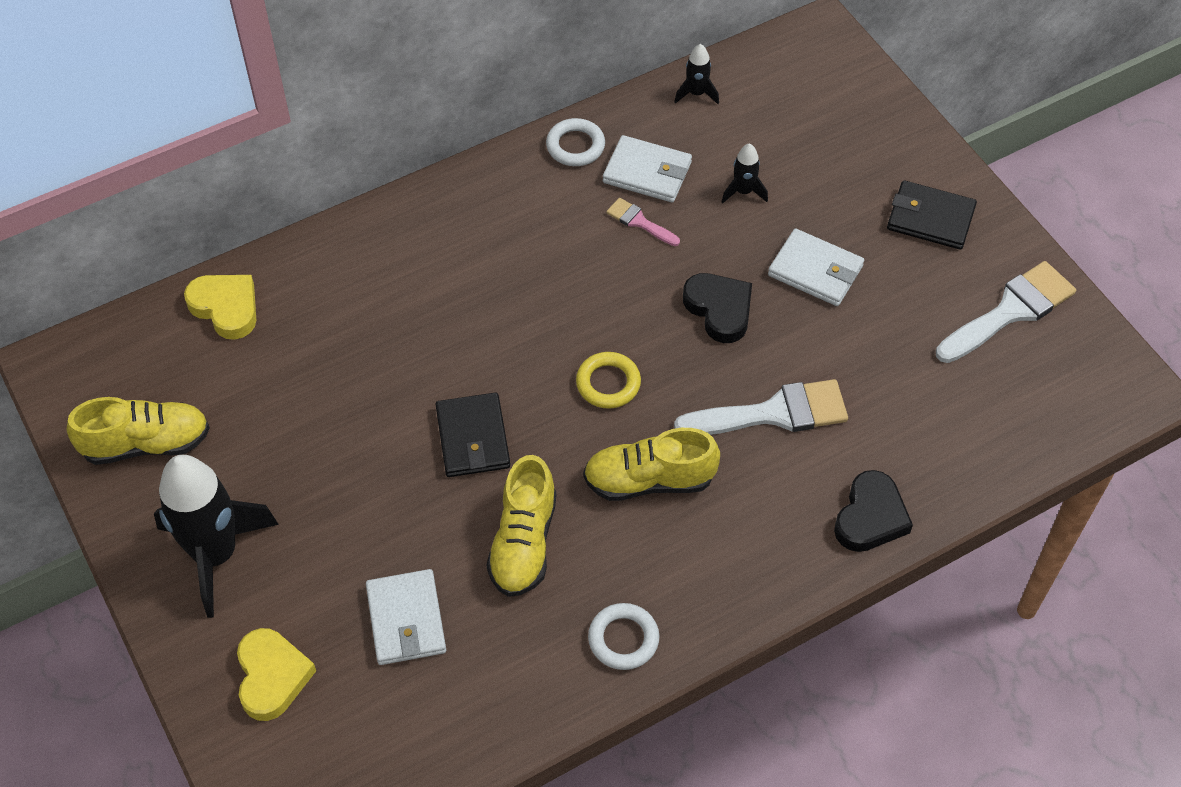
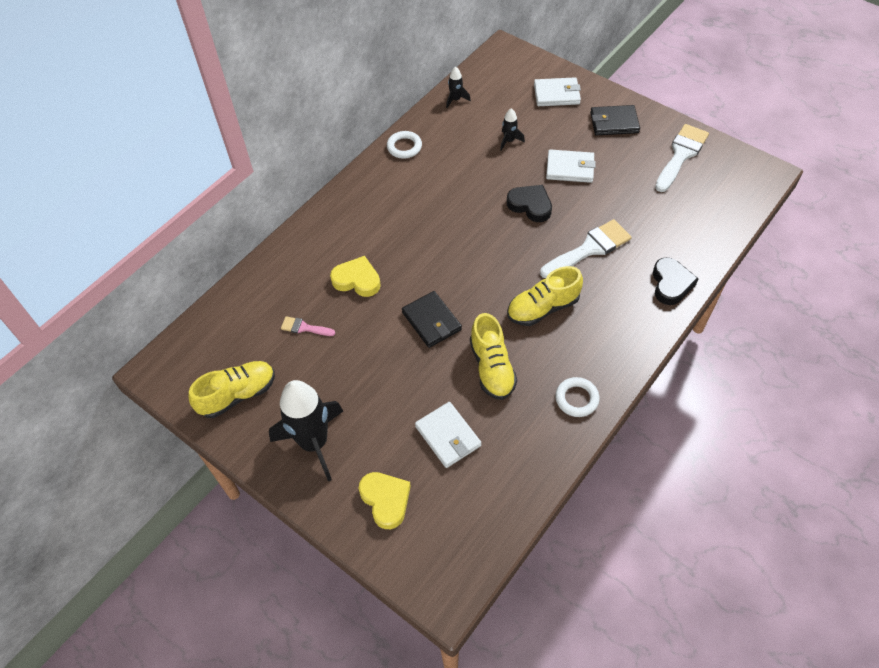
camera: 20 degrees left, 0 degrees up
(226, 308) = (247, 301): yellow heart -> yellow heart (357, 280)
(608, 383) = (491, 265): yellow ring -> none
(639, 222) = (461, 174): pink brush -> pink brush (304, 327)
(647, 172) = (451, 148): white wallet -> white wallet (556, 94)

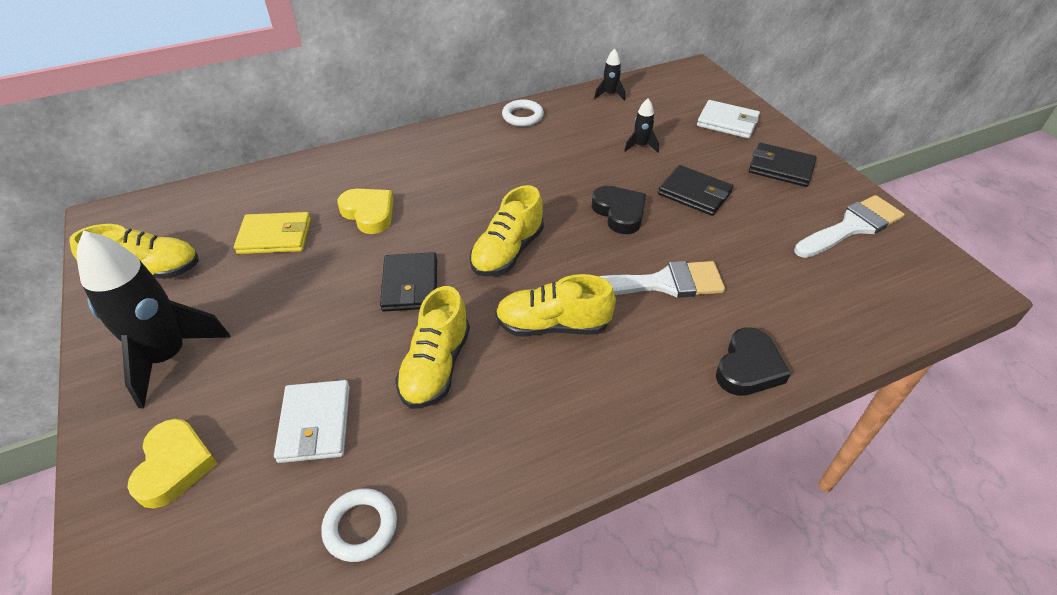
camera: 25 degrees right, 10 degrees down
(304, 327) = (275, 236): pink brush -> yellow wallet
(477, 268) = (507, 252): none -> yellow shoe
(570, 168) = (694, 193): white wallet -> black wallet
(576, 399) = (514, 457): white ring -> white ring (361, 527)

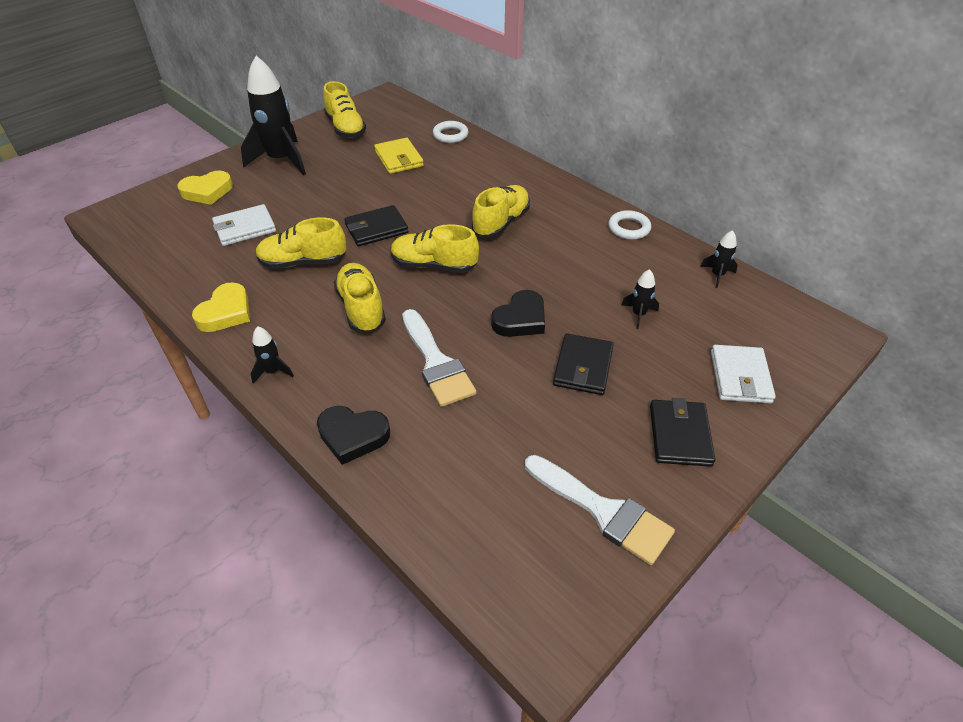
camera: 70 degrees right, 0 degrees up
(361, 527) = (176, 268): white ring -> white ring (450, 135)
(369, 213) = (443, 188): yellow heart -> yellow heart (226, 312)
(464, 188) = (501, 223): none -> yellow shoe
(632, 426) = (272, 371): none -> black rocket

